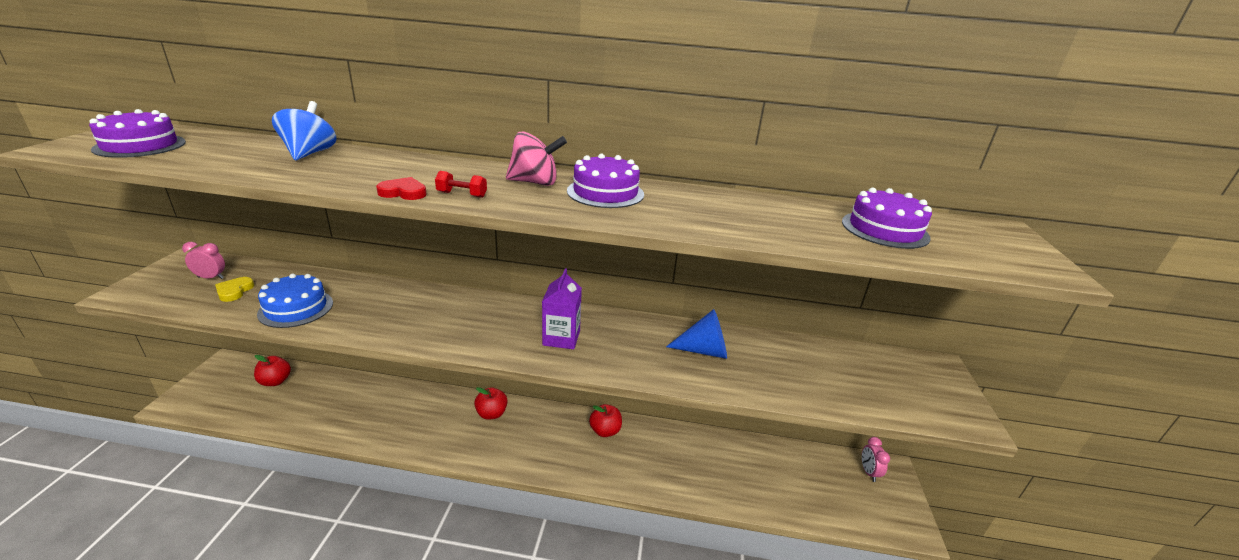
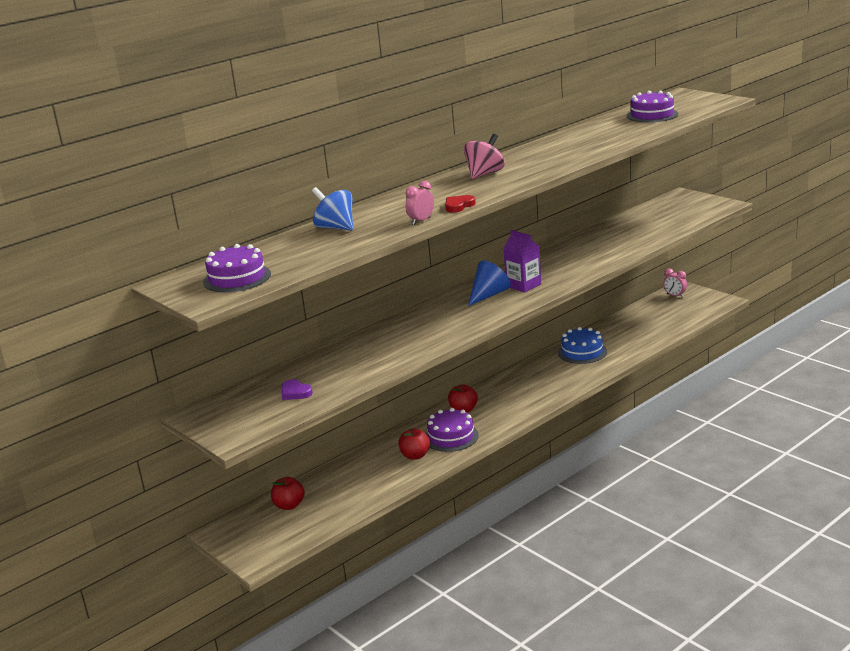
camera: 45 degrees left, 5 degrees down
(211, 278) = (253, 402): pink clock -> pink clock (421, 221)
(234, 291) = (295, 392): yellow heart -> purple heart
(296, 308) = (360, 369): blue cake -> blue cake (582, 352)
(462, 194) = (482, 193): red dumbbell -> none
(605, 192) = (525, 160): purple cake -> purple cake (451, 437)
(605, 431) = (537, 370): red apple -> red apple (415, 456)
(704, 350) = (591, 248): blue cone -> blue cone (489, 295)

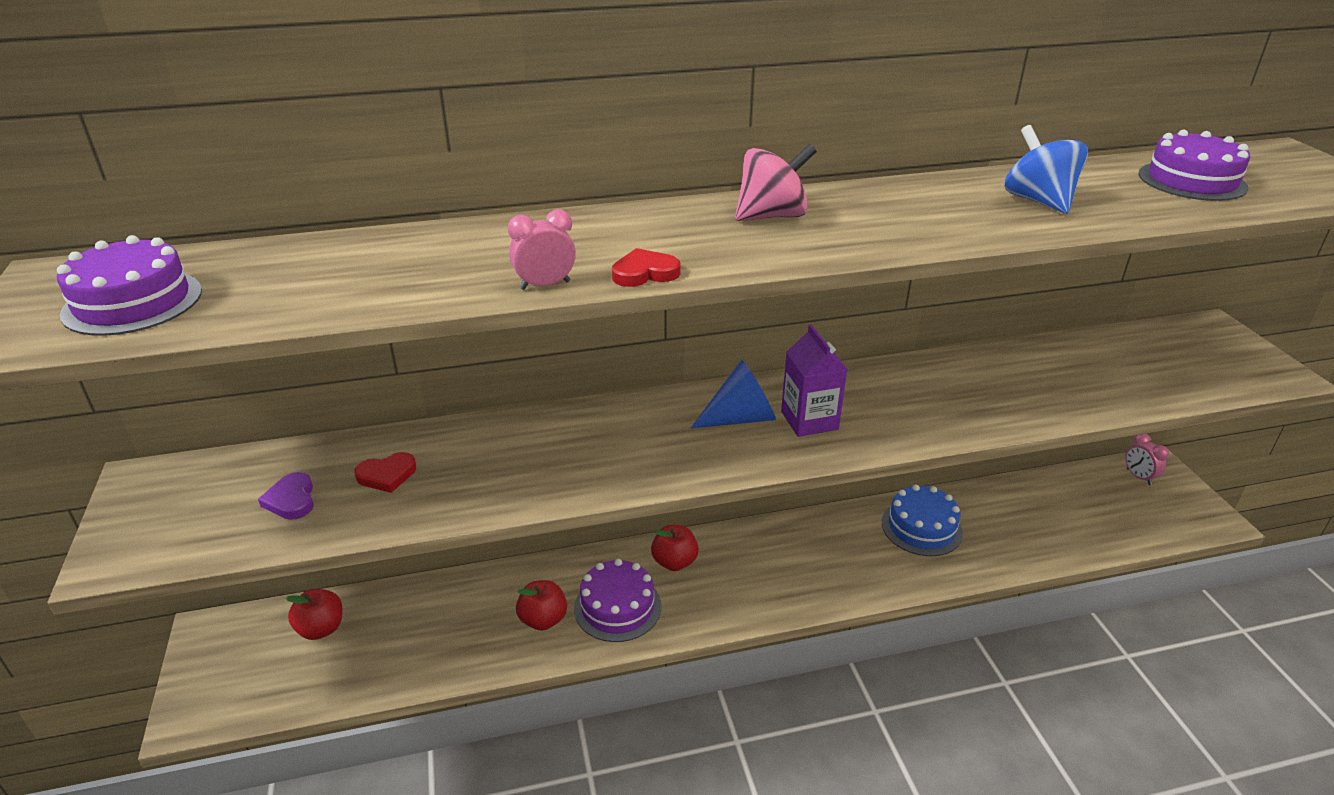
camera: 25 degrees right, 10 degrees up
(333, 369) = (387, 475): none -> red heart
(335, 228) = (414, 249): blue spinning top -> blue spinning top (1038, 201)

